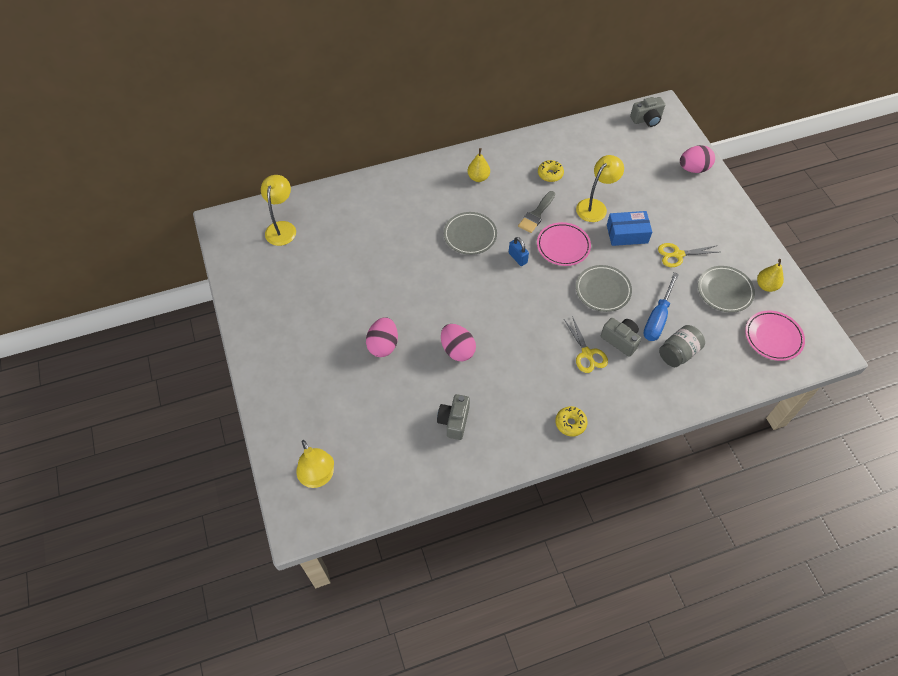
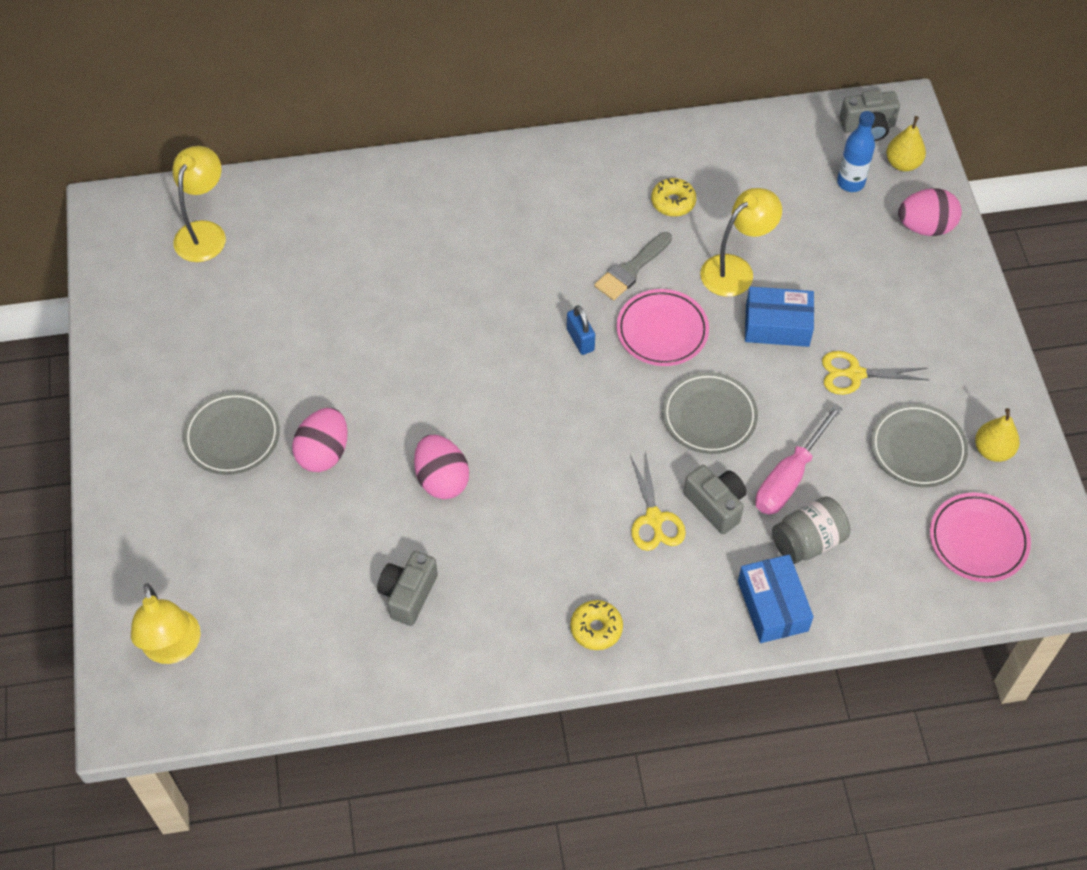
camera: 10 degrees right, 0 degrees up
(470, 235) = (510, 290): grey plate -> grey plate (232, 436)
(478, 177) = (549, 191): yellow pear -> yellow pear (902, 163)
(646, 150) = (850, 182): none -> blue bottle
(657, 318) = (789, 477): blue screwdriver -> pink screwdriver
(668, 393) = (773, 606): none -> blue box

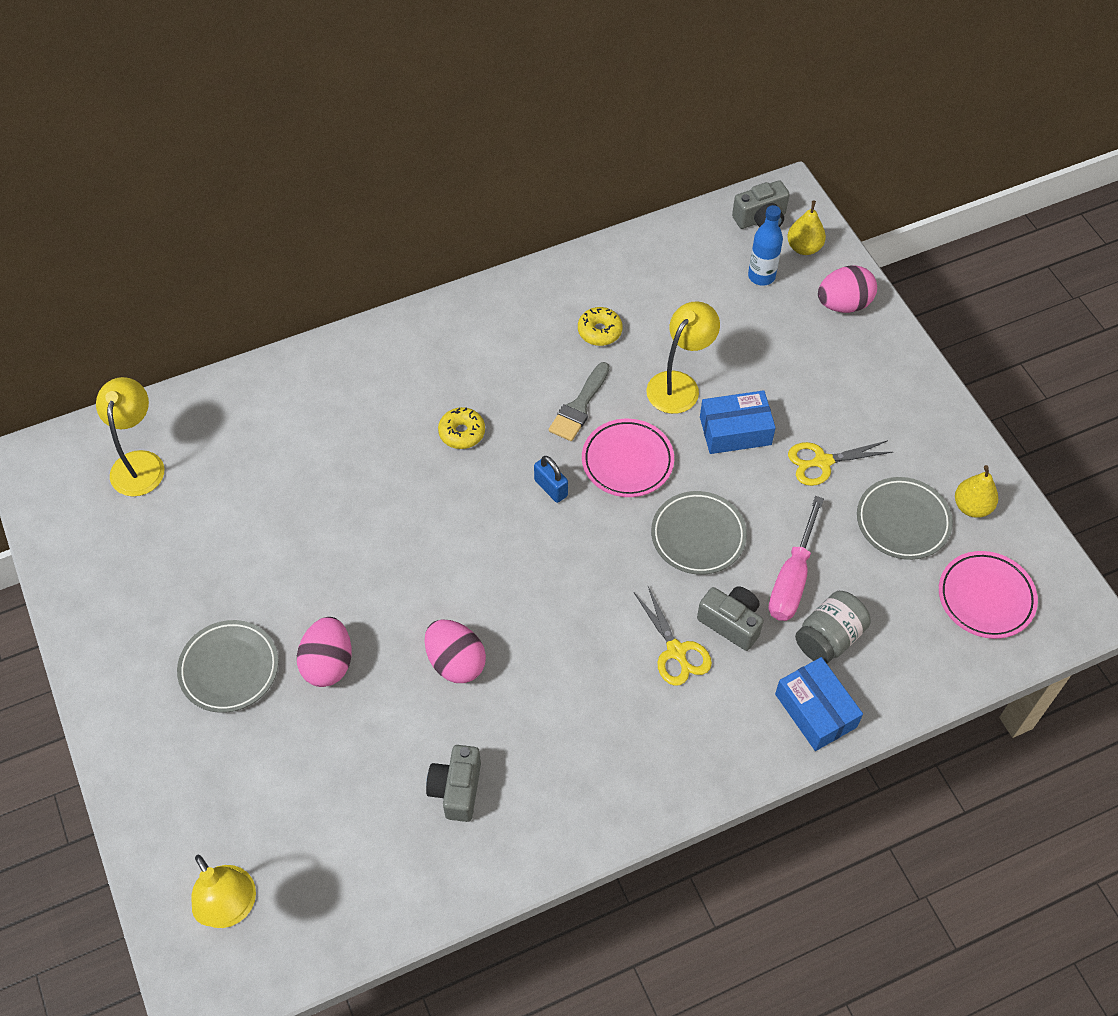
camera: 15 degrees left, 0 degrees up
(596, 628) = (653, 777): yellow donut -> yellow donut (462, 433)

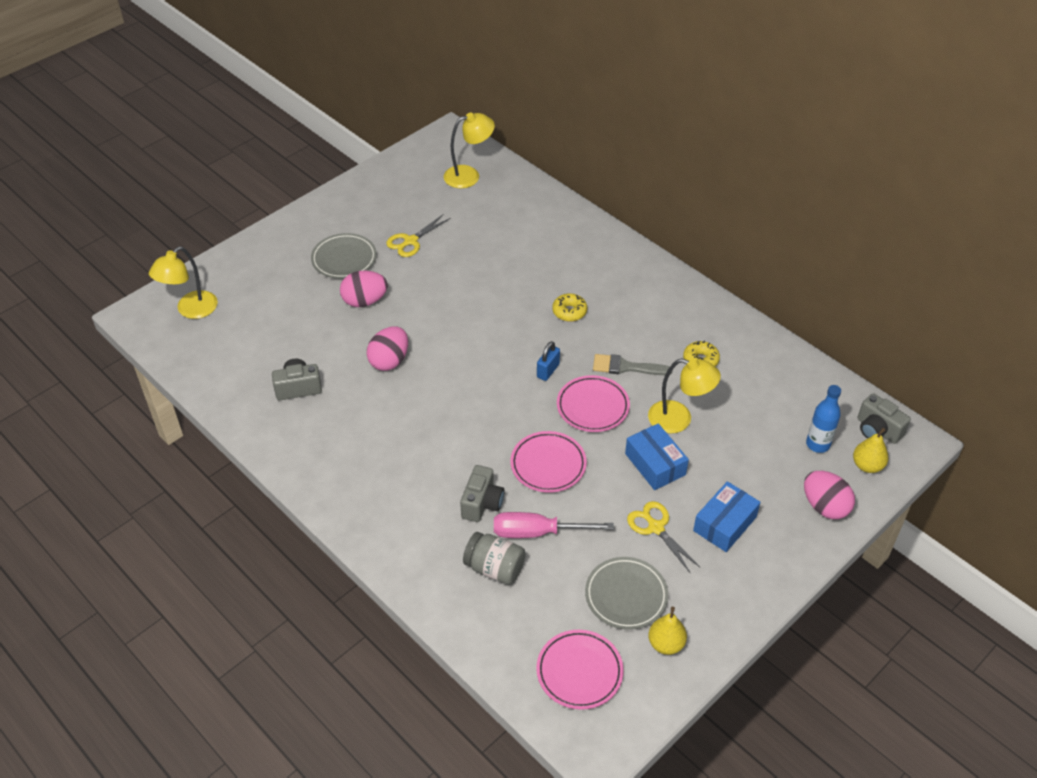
camera: 70 degrees right, 10 degrees down
(676, 651) = (445, 476): yellow scissors -> yellow scissors (410, 241)
(698, 536) = (548, 465): grey plate -> pink plate
(815, 710) = (428, 573): blue box -> blue box (724, 524)

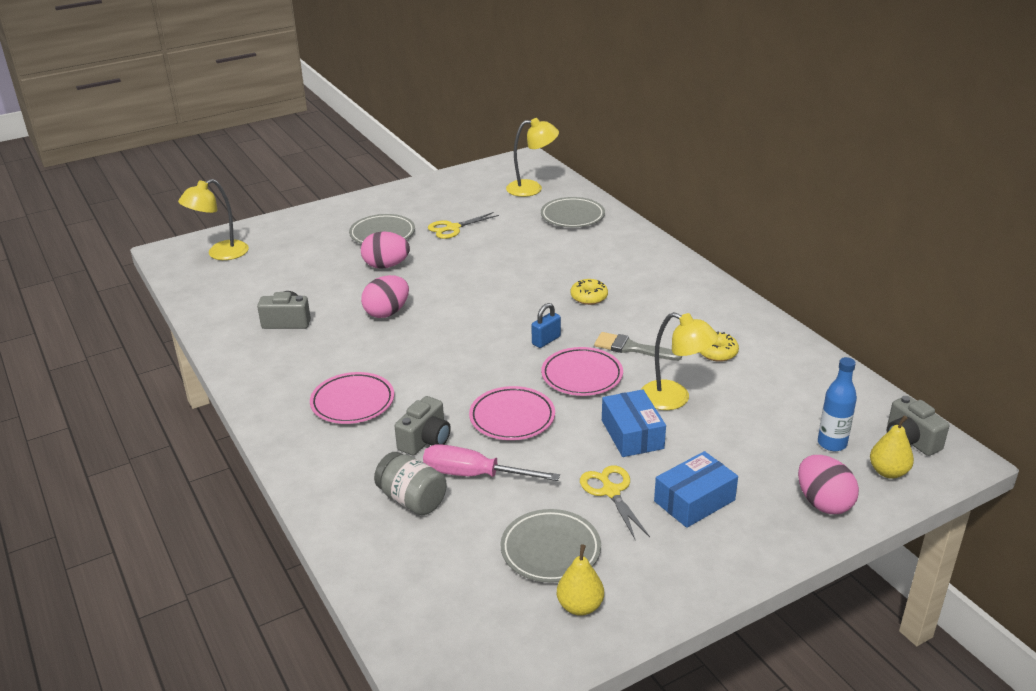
camera: 15 degrees right, 15 degrees down
(521, 209) = (572, 216): none -> grey plate
(579, 672) = (464, 615): pink plate -> pink plate (352, 402)

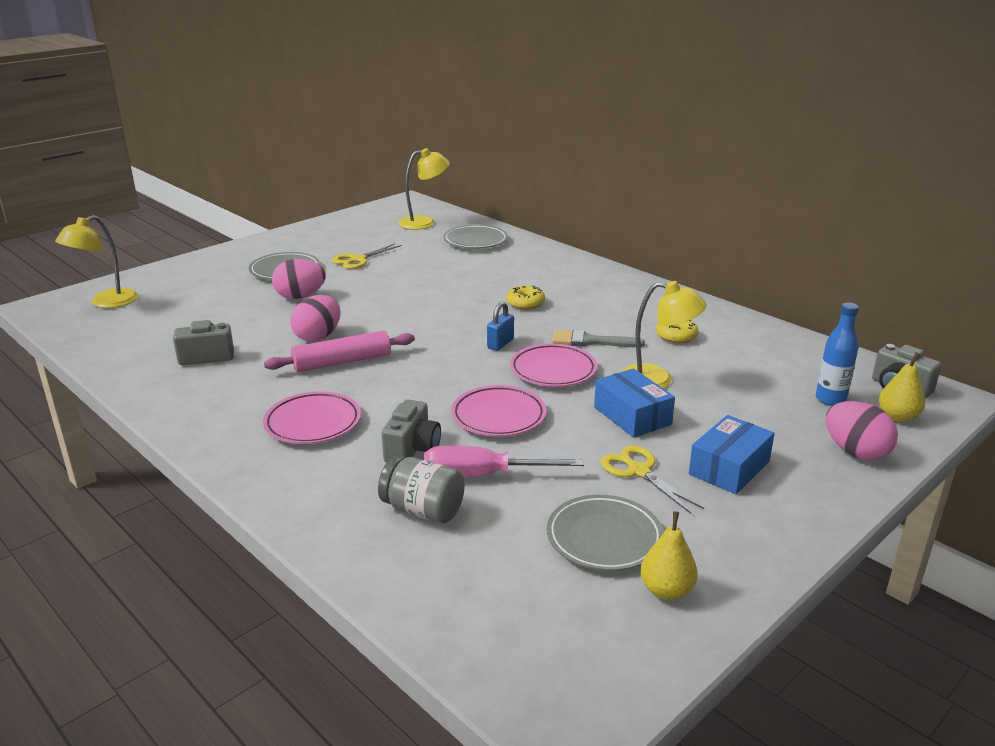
camera: 15 degrees left, 5 degrees down
(398, 342) = (342, 362): none -> pink rolling pin

